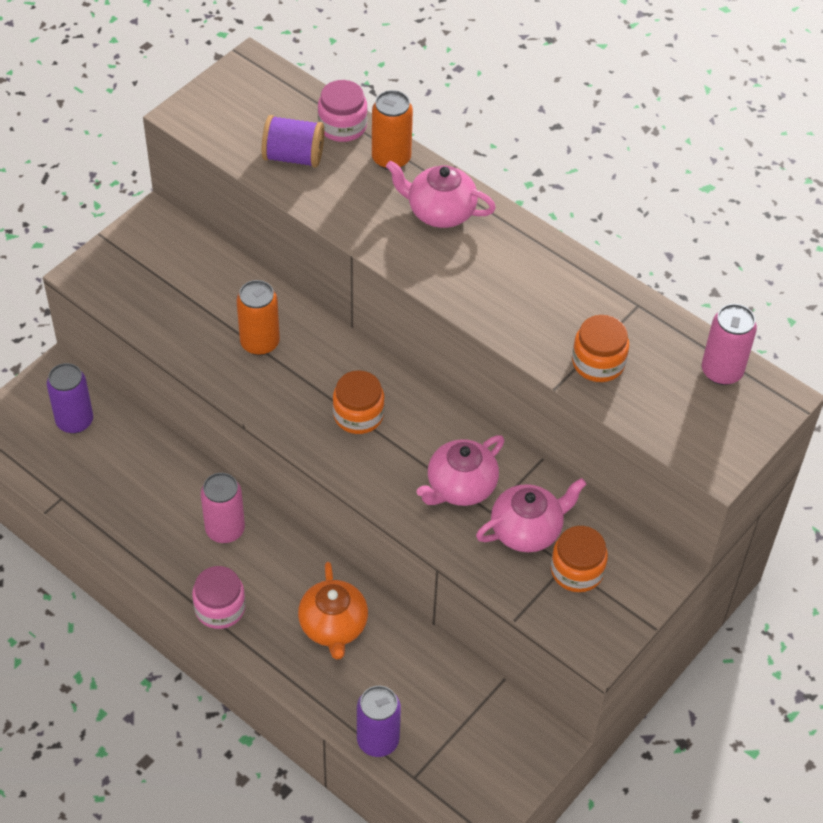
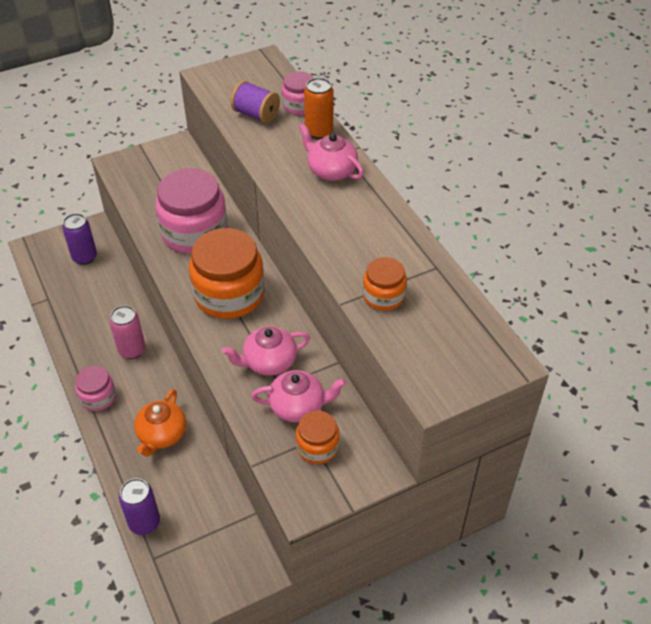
camera: 25 degrees right, 5 degrees down
(260, 343) = (194, 232): orange can -> pink jar
(358, 415) = (229, 294): orange jar -> orange jar, size x1.92
(721, 371) = (474, 330): pink can -> none

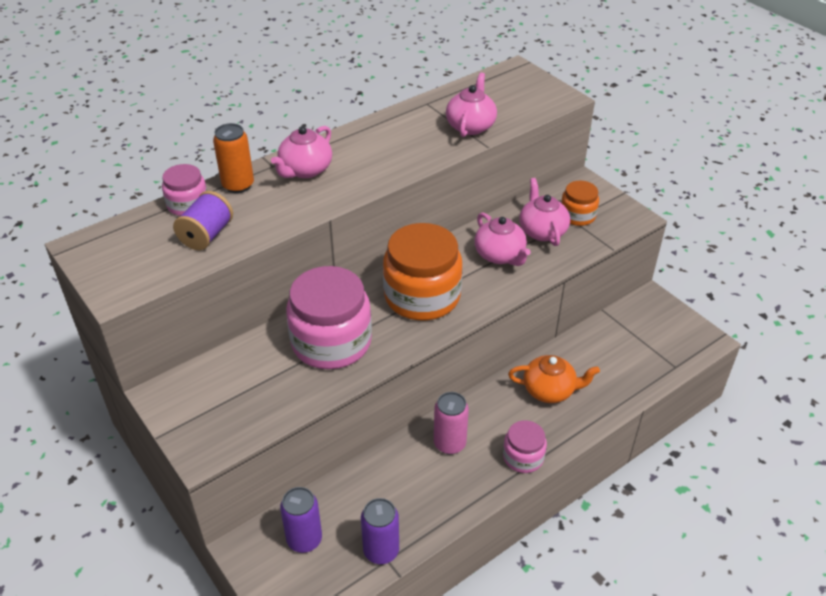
camera: 100 degrees left, 5 degrees down
(144, 522) = (646, 381): purple can -> purple can (381, 551)
(383, 296) = (470, 126): orange jar -> pink teapot

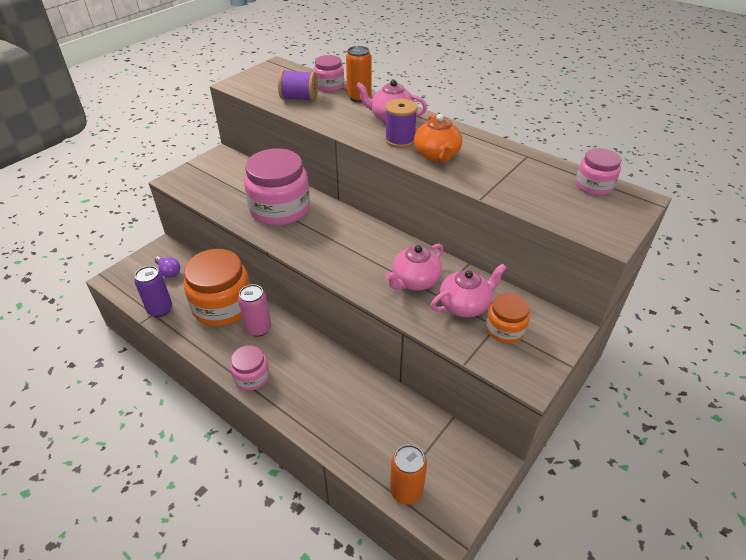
camera: 75 degrees right, 0 degrees up
(304, 539) = (169, 272): purple can -> purple light bulb
(357, 173) = (400, 140): none -> purple spool
(422, 296) = (343, 243): orange jar -> orange jar (223, 306)
(470, 126) = (507, 184): pink teapot -> none
(489, 83) = (594, 186): none -> pink jar
(549, 390) = (330, 386): orange teapot -> orange teapot (437, 155)
(673, 357) = (406, 490): none -> orange can

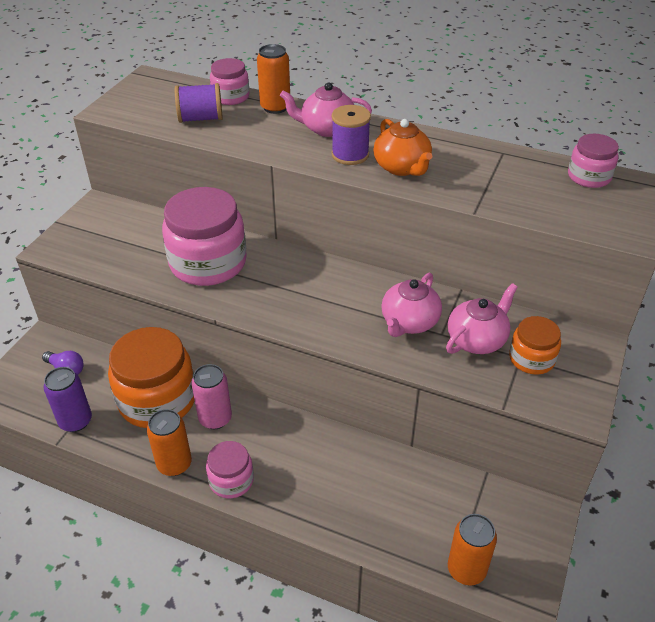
camera: 15 degrees left, 0 degrees up
(215, 355) = (174, 464): none -> orange can

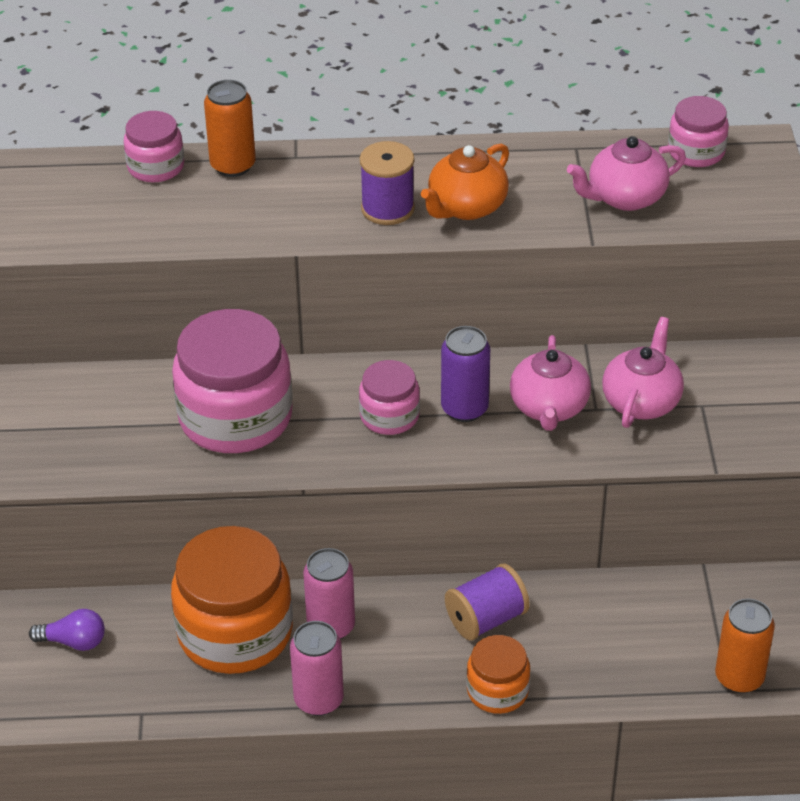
camera: 25 degrees left, 0 degrees up
(75, 421) = (143, 700): purple can -> purple can (464, 408)
(174, 464) = (318, 700): orange can -> pink can
(200, 119) = (142, 214): purple spool -> purple spool (486, 619)
(231, 480) = (405, 690): pink jar -> pink jar (389, 416)
(326, 129) = (328, 178): pink teapot -> pink teapot (625, 197)
(402, 167) = (466, 207): orange teapot -> orange teapot turned 90 degrees clockwise
(531, 359) = (715, 403): orange jar -> orange jar (497, 691)

